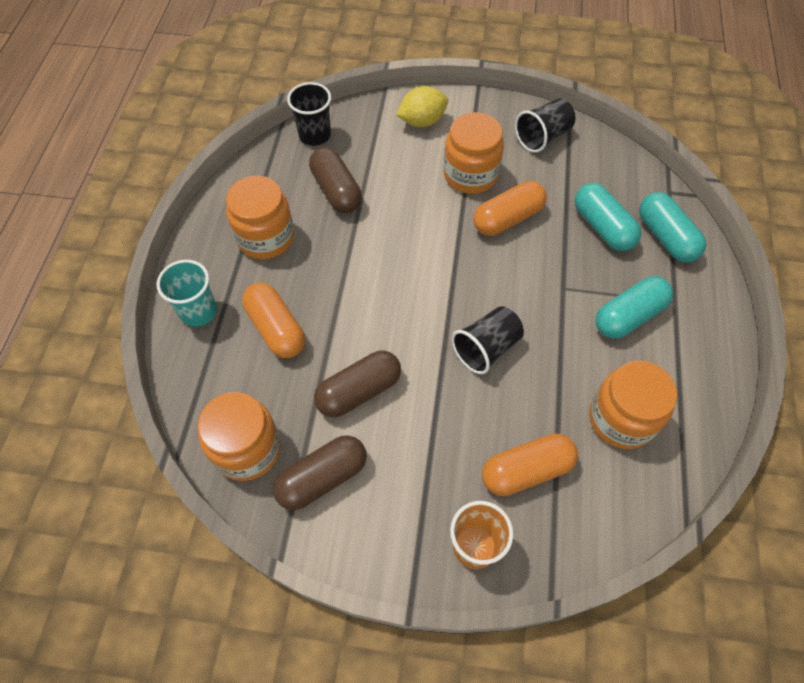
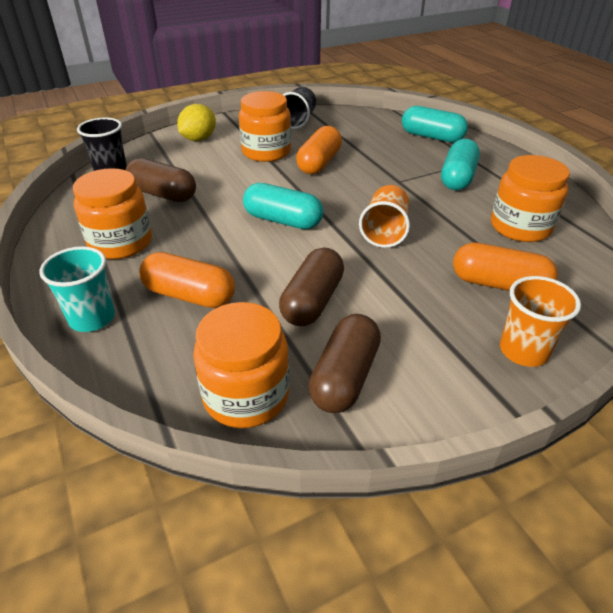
camera: 35 degrees left, 20 degrees down
(486, 348) = (385, 231): black cup -> orange cup
(526, 470) = (499, 284): orange capsule -> orange capsule turned 75 degrees clockwise
(602, 227) = (387, 145): turquoise capsule -> turquoise capsule (283, 220)

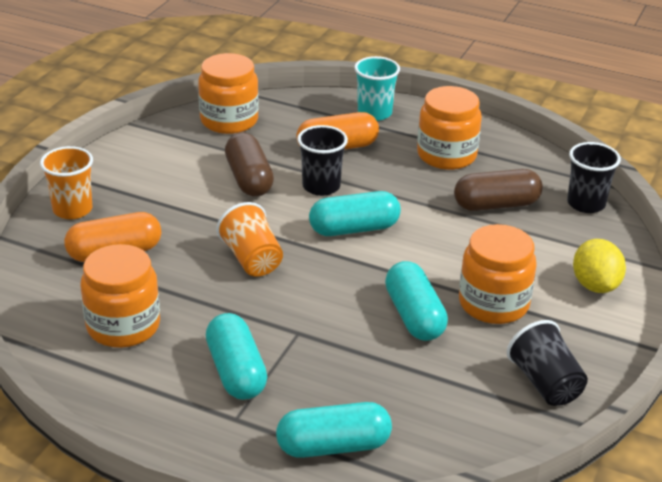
camera: 140 degrees right, 5 degrees down
(259, 263) = (321, 186): none -> black cup
(319, 163) = (414, 316): orange capsule -> turquoise capsule
(345, 377) = (181, 149): brown capsule -> none

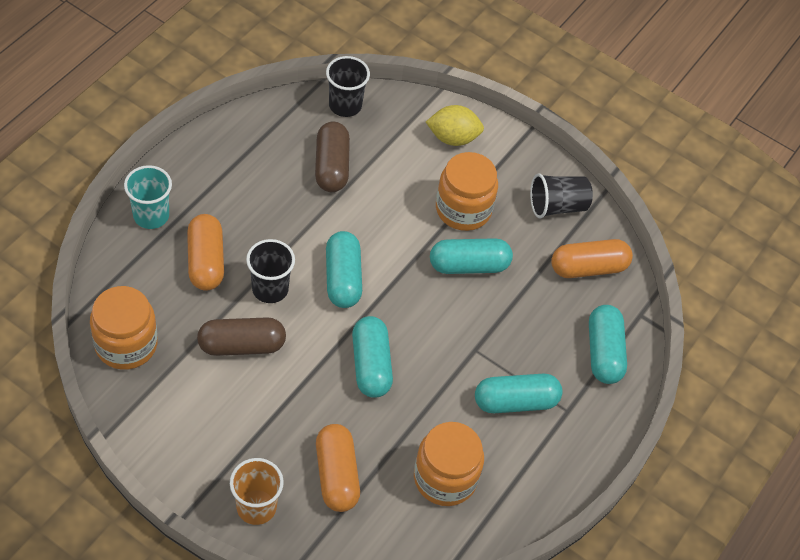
camera: 85 degrees left, 20 degrees up
(252, 259) = (371, 365): orange cup -> turquoise capsule
(446, 155) = (244, 179): orange jar -> none
(461, 421) = (588, 268): none -> orange capsule

